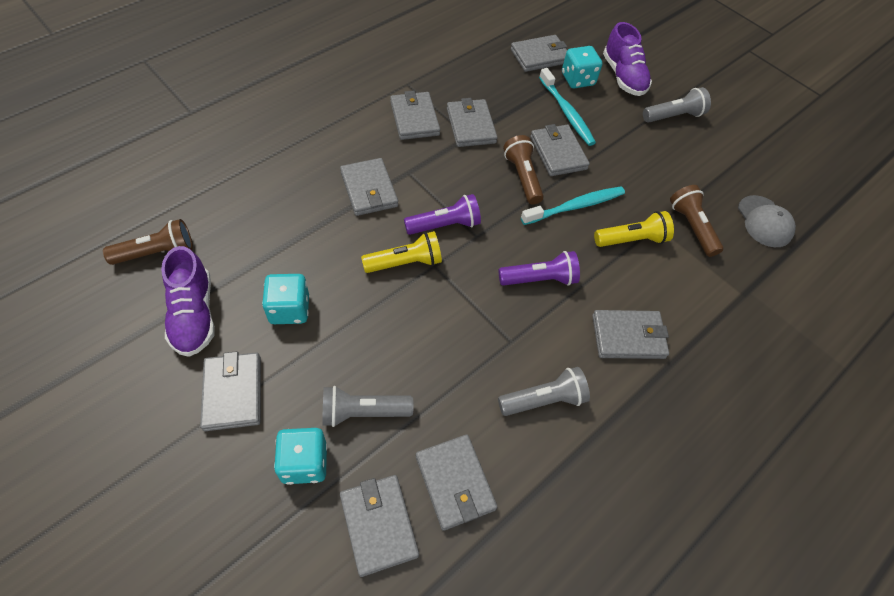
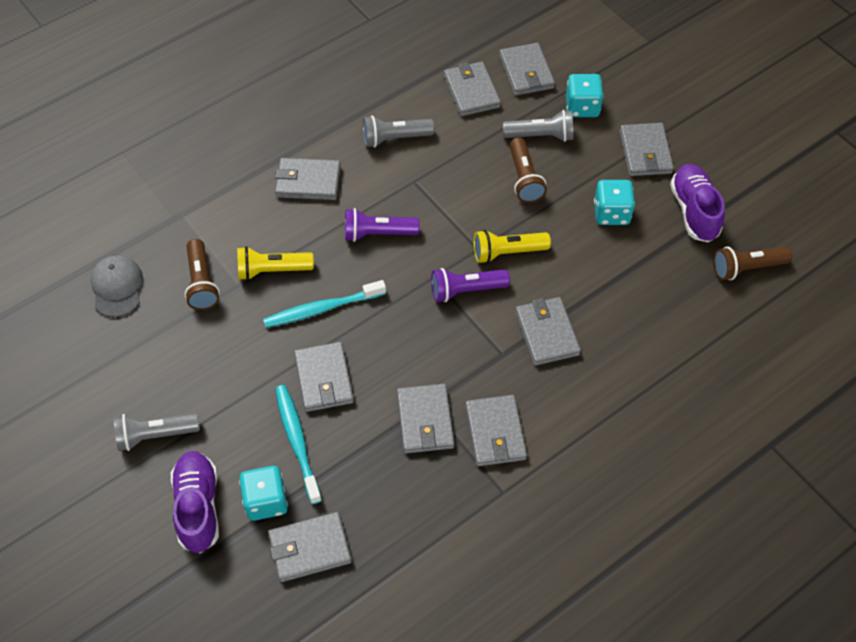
camera: 170 degrees left, 0 degrees up
(522, 177) = (373, 346): brown flashlight -> brown flashlight (524, 179)

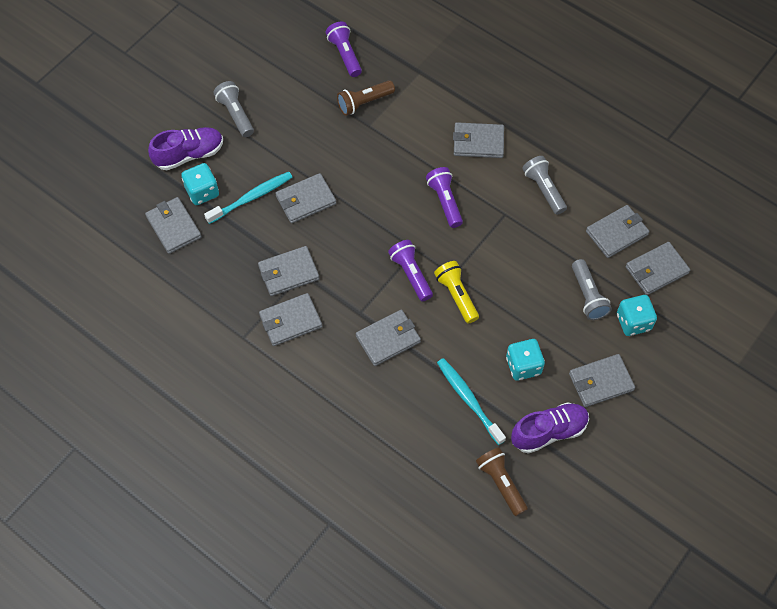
camera: 75 degrees right, 5 degrees up
(117, 287) = (345, 55): grey cap -> purple flashlight
(272, 270) = (388, 142): yellow flashlight -> none
(308, 182) = (478, 142): grey wallet -> grey wallet turned 75 degrees counterclockwise
(322, 309) = (364, 183): turquoise toothbrush -> turquoise toothbrush (469, 400)
(524, 179) = (536, 292): brown flashlight -> none

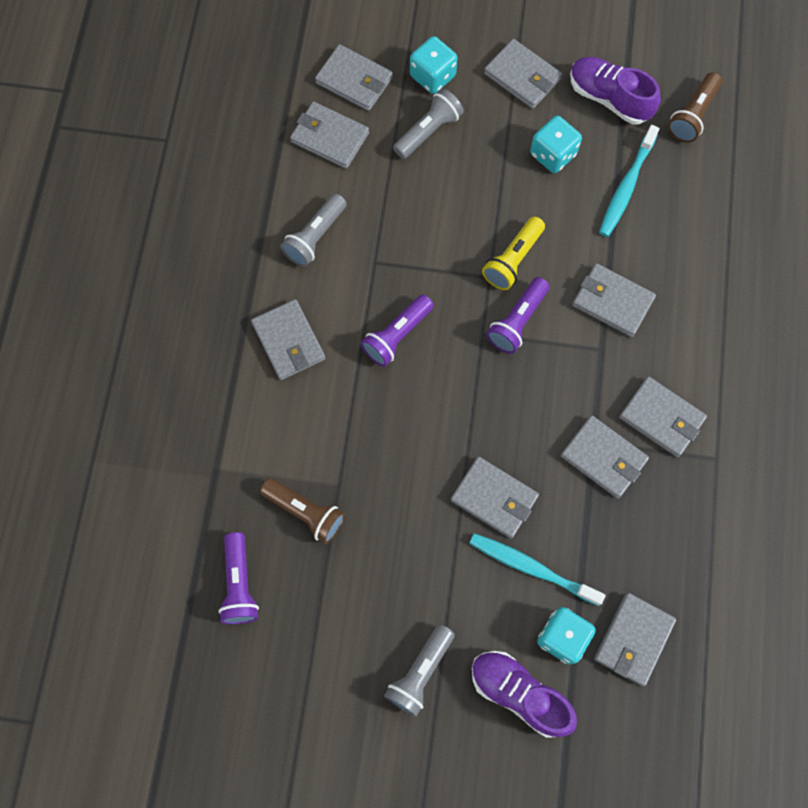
camera: 120 degrees left, 10 degrees up
(345, 55) = (239, 584): purple flashlight -> purple flashlight turned 45 degrees counterclockwise

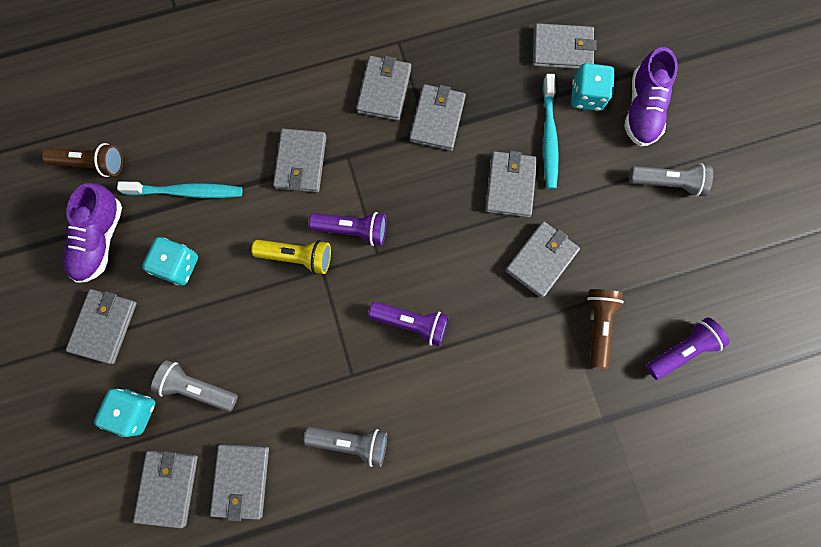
camera: 115 degrees left, 5 degrees up
(289, 341) = (461, 415): grey wallet -> grey wallet (541, 260)

